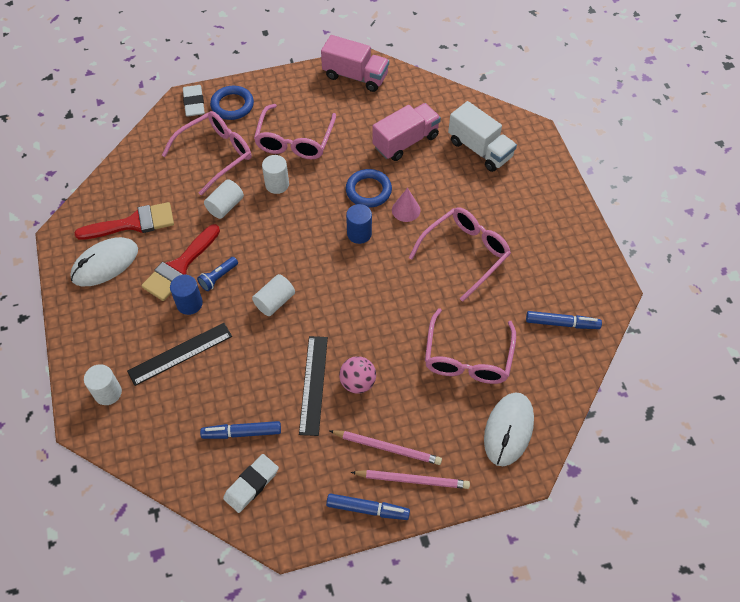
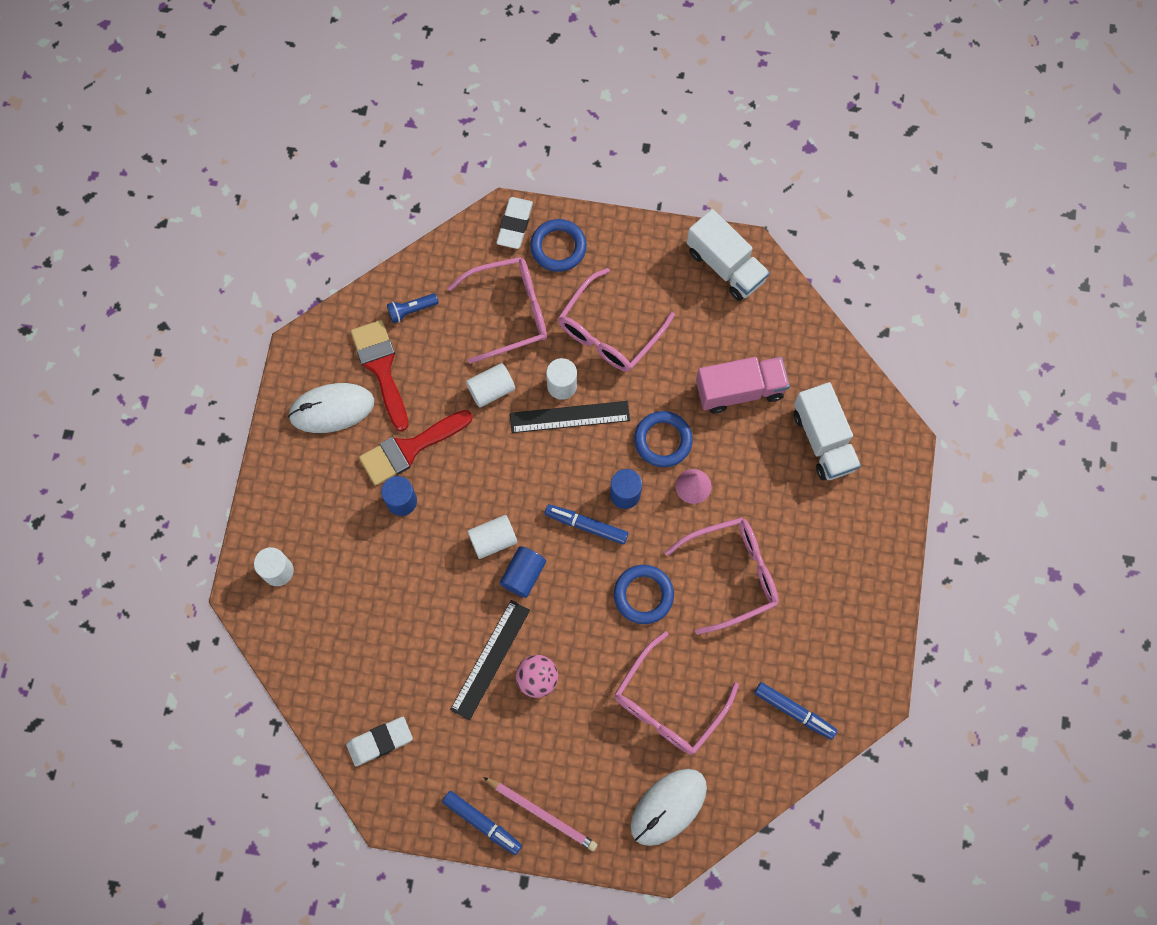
camera: 25 degrees right, 15 degrees up
(133, 223) = (381, 368): red brush -> red brush turned 120 degrees counterclockwise
(180, 353) = (368, 558): black ruler -> black ruler (569, 417)
(218, 277) = (445, 481): blue flashlight -> blue flashlight (411, 310)
(242, 432) = (394, 680): blue marker -> blue marker (586, 525)
(310, 315) = (523, 575): none -> blue cylinder
(355, 76) = (725, 265): pink truck -> white truck
(387, 448) = (533, 767): pink pencil -> none
(408, 292) = (643, 595): none -> blue ring

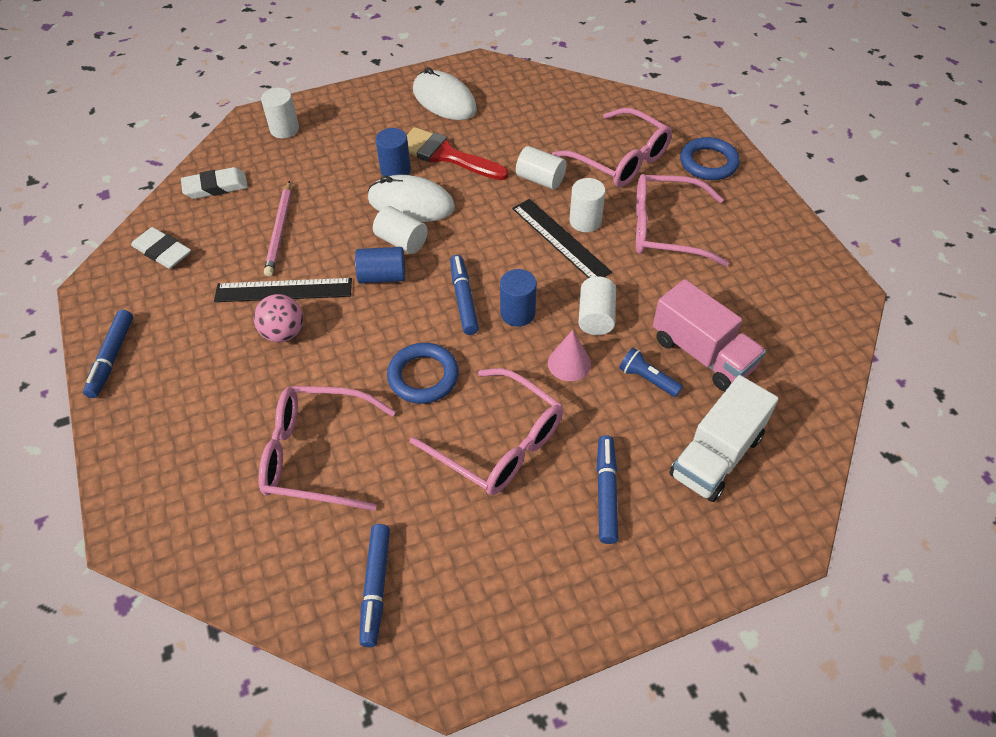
camera: 60 degrees right, 20 degrees down
(381, 368) = (502, 111): red brush -> none
(411, 310) = (566, 105): blue flashlight -> blue flashlight (647, 379)
(514, 224) = (700, 129): white eraser -> white eraser (215, 187)
(542, 813) = (141, 401): pink pencil -> pink pencil (280, 231)
(663, 440) = (596, 317): blue ring -> white cylinder
(668, 807) = (196, 511): white mouse -> white mouse (411, 203)
(725, 265) = (815, 281): white truck -> none
(809, 528) = (606, 492): none -> blue marker

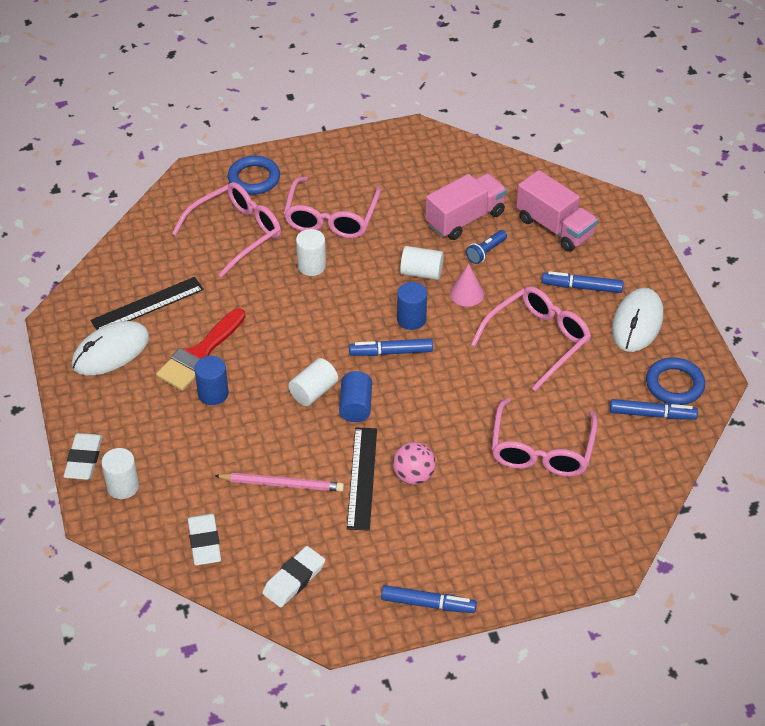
camera: 85 degrees left, 5 degrees down
(316, 103) = (84, 459): none -> white eraser
(411, 203) = (264, 383): white mouse -> white mouse (637, 323)
(423, 376) = (471, 382): blue ring -> blue ring (674, 384)
(540, 179) = (250, 289): white cylinder -> none
(560, 240) = (331, 284): black ruler -> black ruler (147, 305)
(716, 455) = (554, 227): white truck -> pink truck

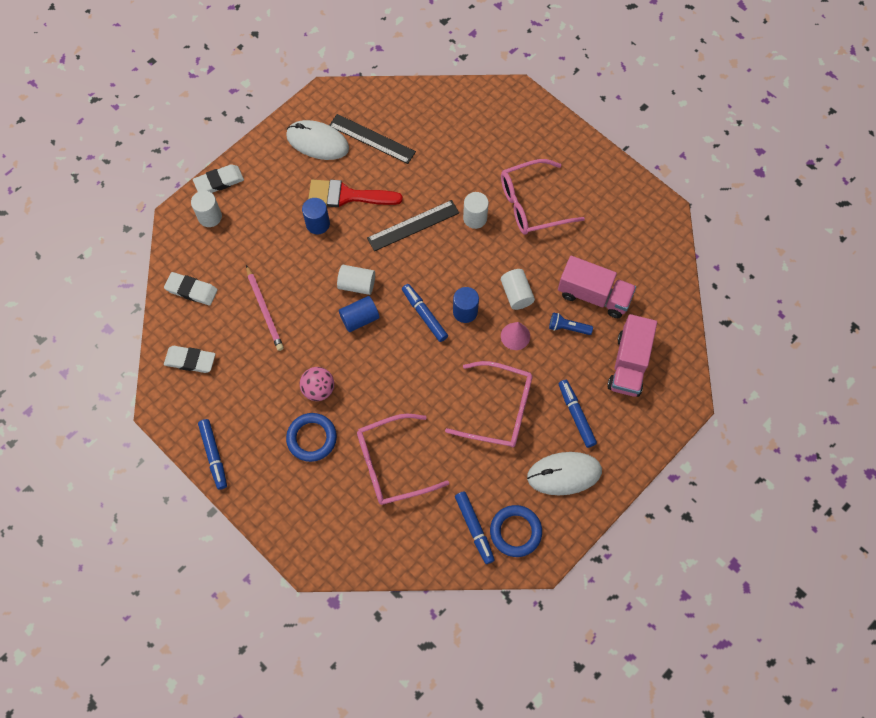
camera: 60 degrees right, 20 degrees up
(204, 542) = (191, 290): white eraser -> white eraser turned 60 degrees clockwise
(236, 233) = (475, 153): pink glasses -> none
(254, 178) = (537, 133): blue ring -> blue ring (312, 438)
(362, 478) = (298, 357): black ruler -> black ruler (413, 225)

